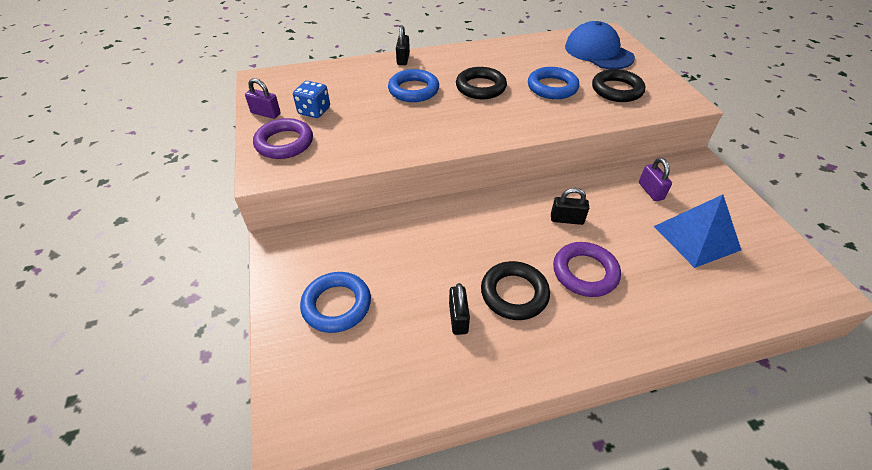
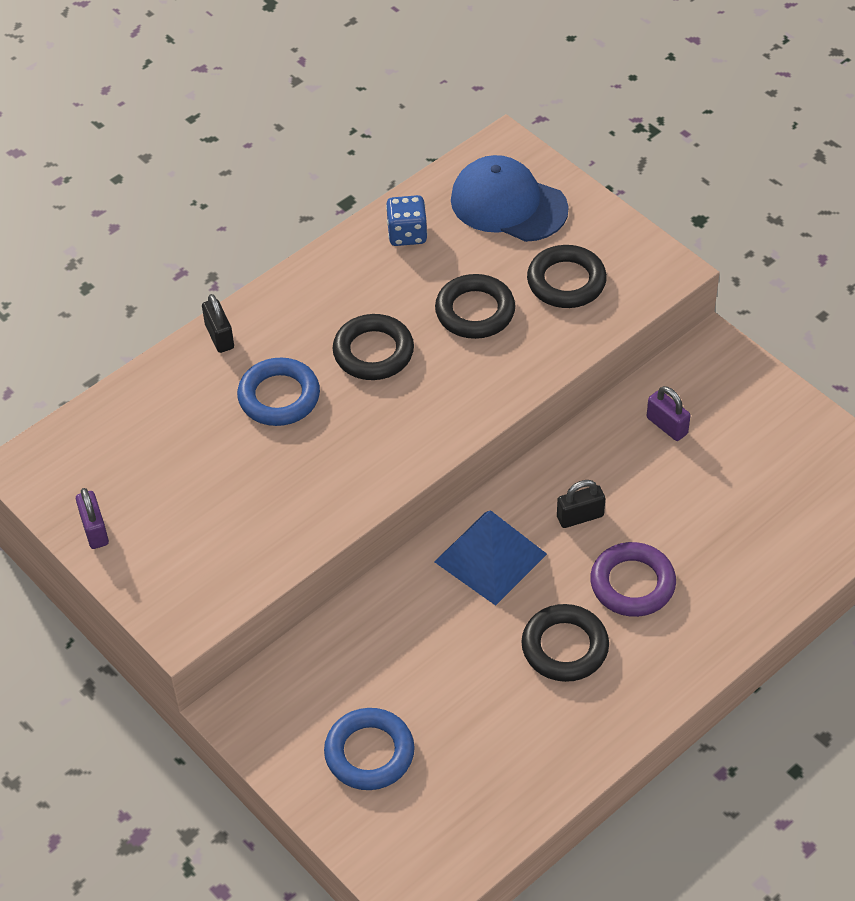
camera: 25 degrees left, 5 degrees up
(266, 113) = (94, 530): purple padlock -> purple padlock turned 75 degrees clockwise
(284, 143) = (166, 569): purple ring -> none
(314, 111) = (162, 496): blue dice -> blue dice (407, 234)
(458, 318) = (518, 705): black padlock -> none
(552, 87) = (475, 311): blue ring -> black ring
(696, 238) = (743, 477): blue pyramid -> blue pyramid (490, 557)

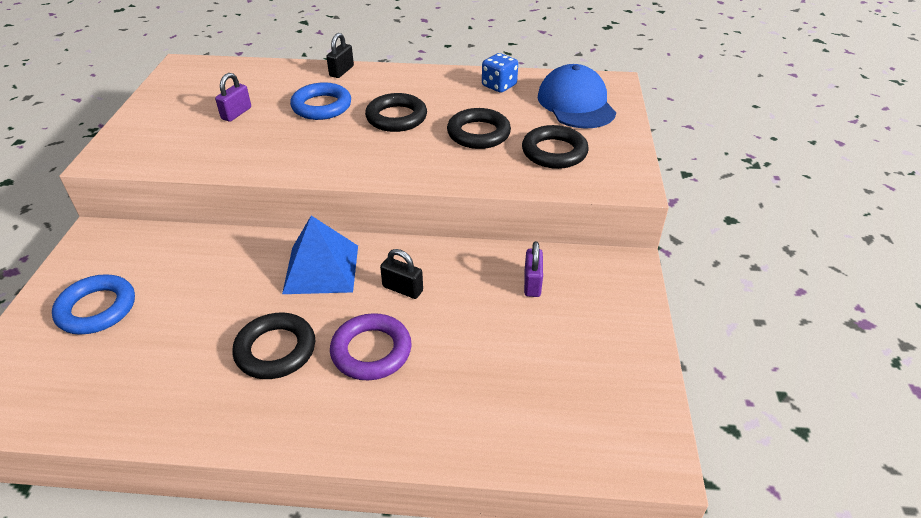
camera: 45 degrees right, 10 degrees down
(94, 530) = (156, 101): purple padlock -> purple padlock (236, 113)

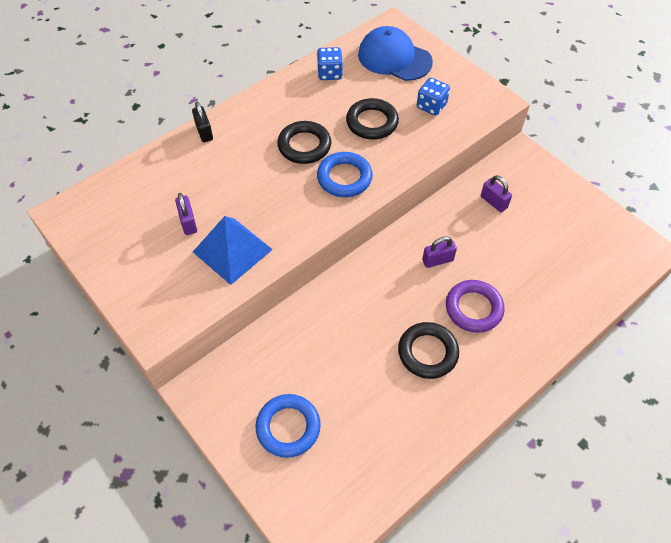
camera: 45 degrees left, 15 degrees up
(321, 106) = (240, 172): blue ring -> blue ring (344, 178)
(321, 269) = (377, 286): blue pyramid -> blue pyramid (232, 250)
(402, 289) = (437, 260): black padlock -> purple padlock
(554, 152) = (431, 106): black ring -> blue dice

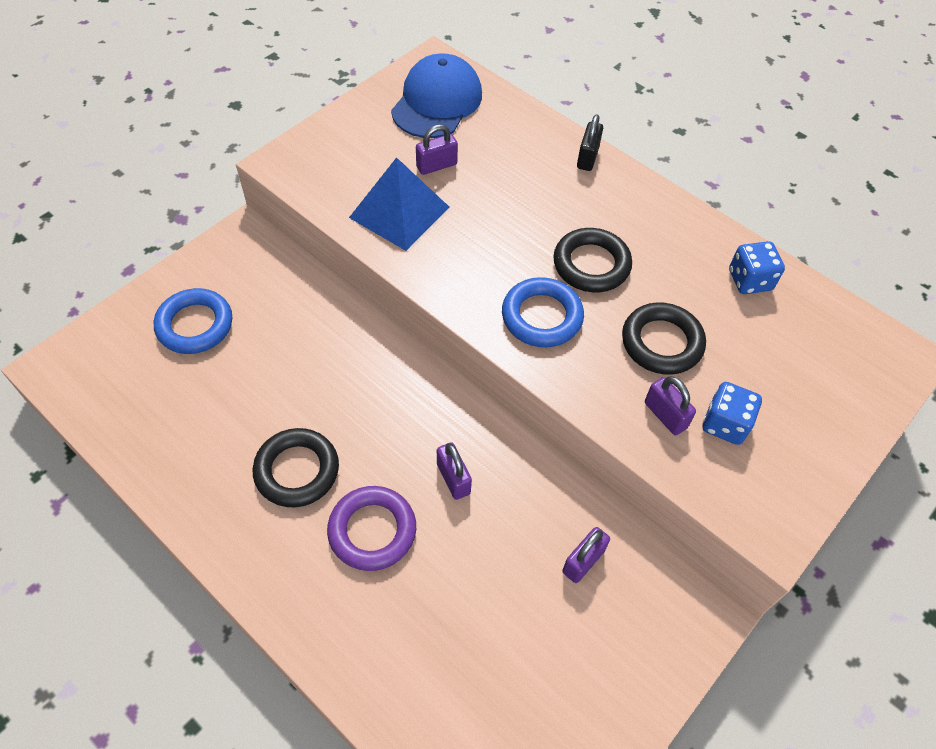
camera: 80 degrees right, 0 degrees up
(204, 132) = (587, 157): black padlock -> black padlock turned 45 degrees counterclockwise
(394, 58) = (821, 364): blue cap -> blue cap (437, 102)
(424, 130) = (665, 415): none -> purple padlock

